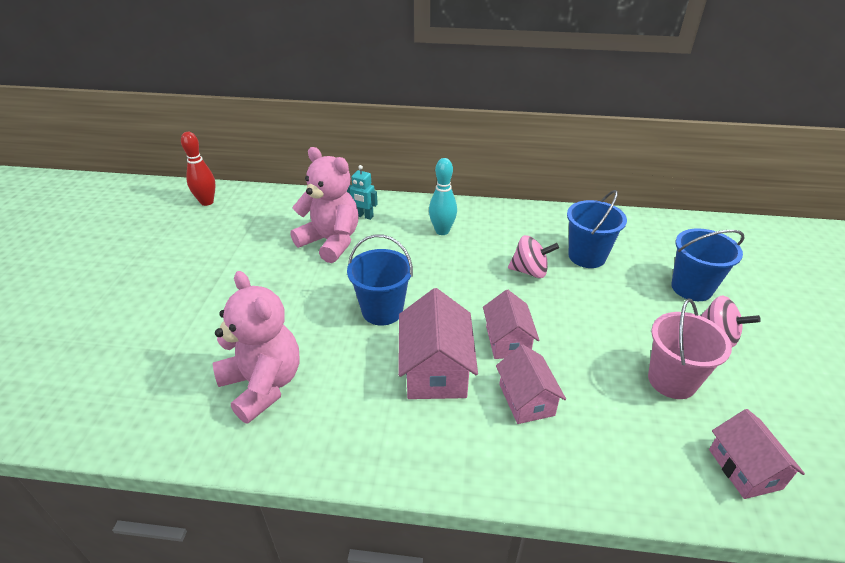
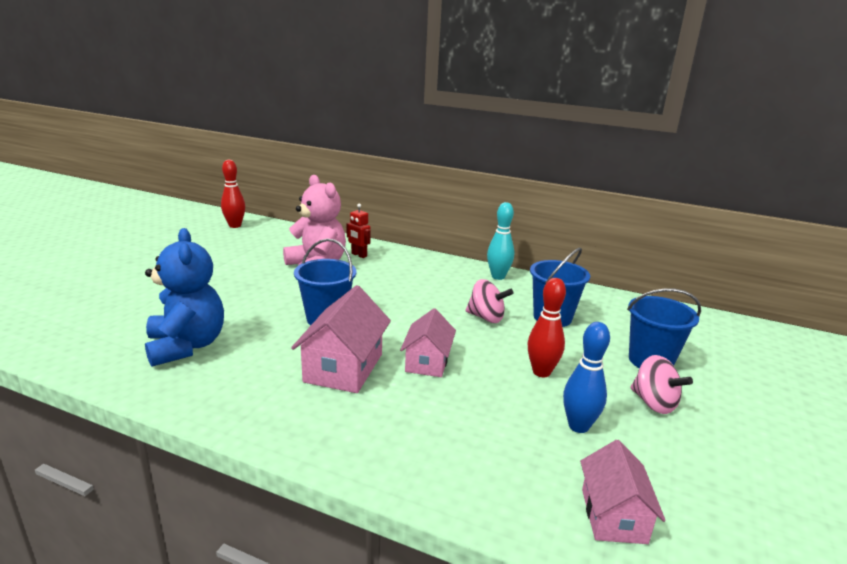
camera: 15 degrees right, 15 degrees down
(263, 385) = (186, 346): pink teddy bear -> blue teddy bear
(364, 216) = (359, 255): turquoise robot -> red robot
(442, 231) = (422, 276): turquoise bowling pin -> turquoise bowling pin (498, 276)
(526, 399) = (414, 407): pink house -> none
(611, 326) = (541, 372): none -> red bowling pin
(672, 380) = (578, 426): pink bucket -> blue bowling pin

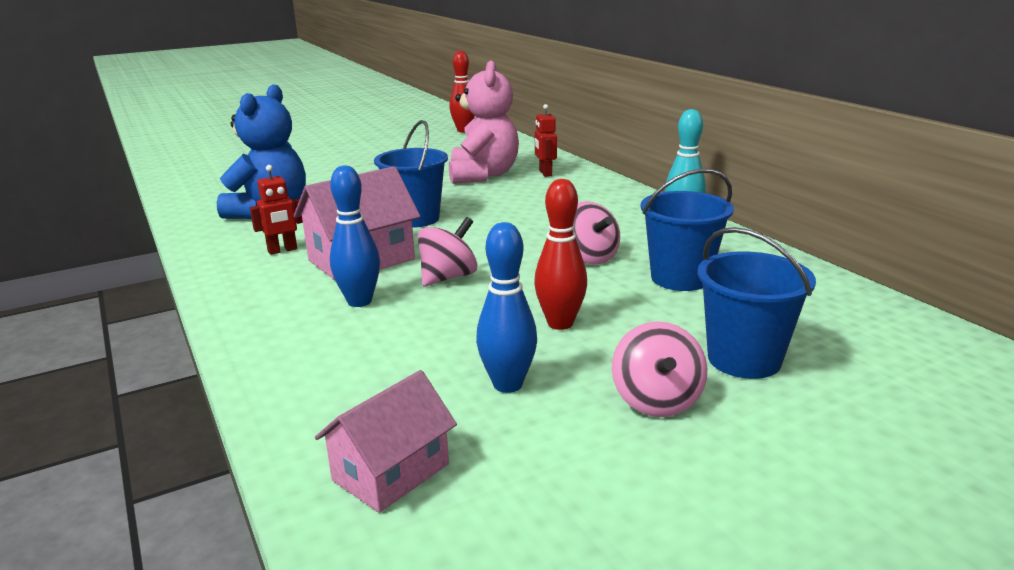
camera: 40 degrees right, 0 degrees up
(264, 380) = (282, 250): none -> red robot
(399, 403) = (359, 301): none -> blue bowling pin
(427, 362) = (448, 277): pink house -> pink spinning top

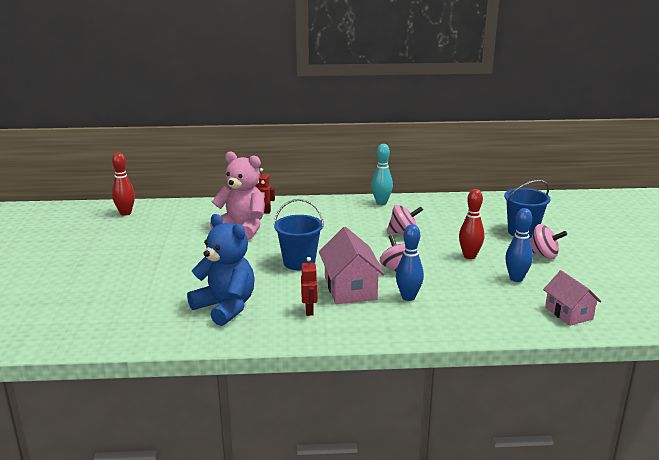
camera: 65 degrees left, 0 degrees up
(680, 278) = (444, 221): blue bucket -> none

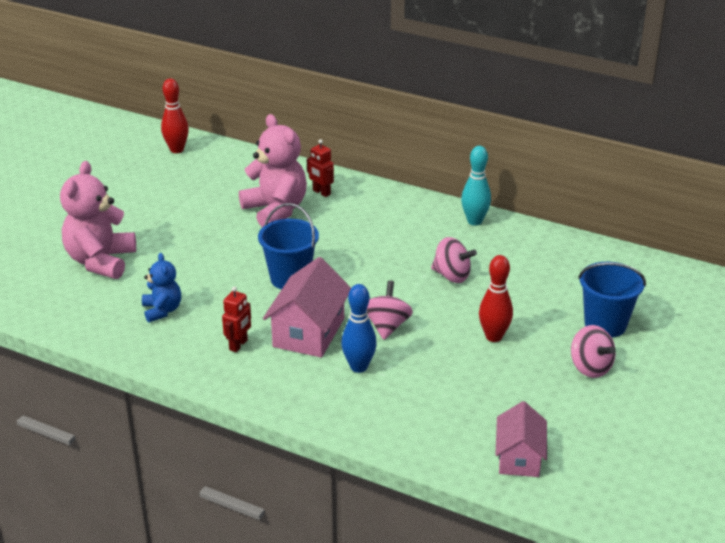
camera: 30 degrees right, 10 degrees up
(139, 292) = (101, 261): none -> pink teddy bear
(225, 307) = (162, 310): blue teddy bear -> blue teddy bear, size x0.56
(516, 278) = (513, 388): blue bowling pin -> none

